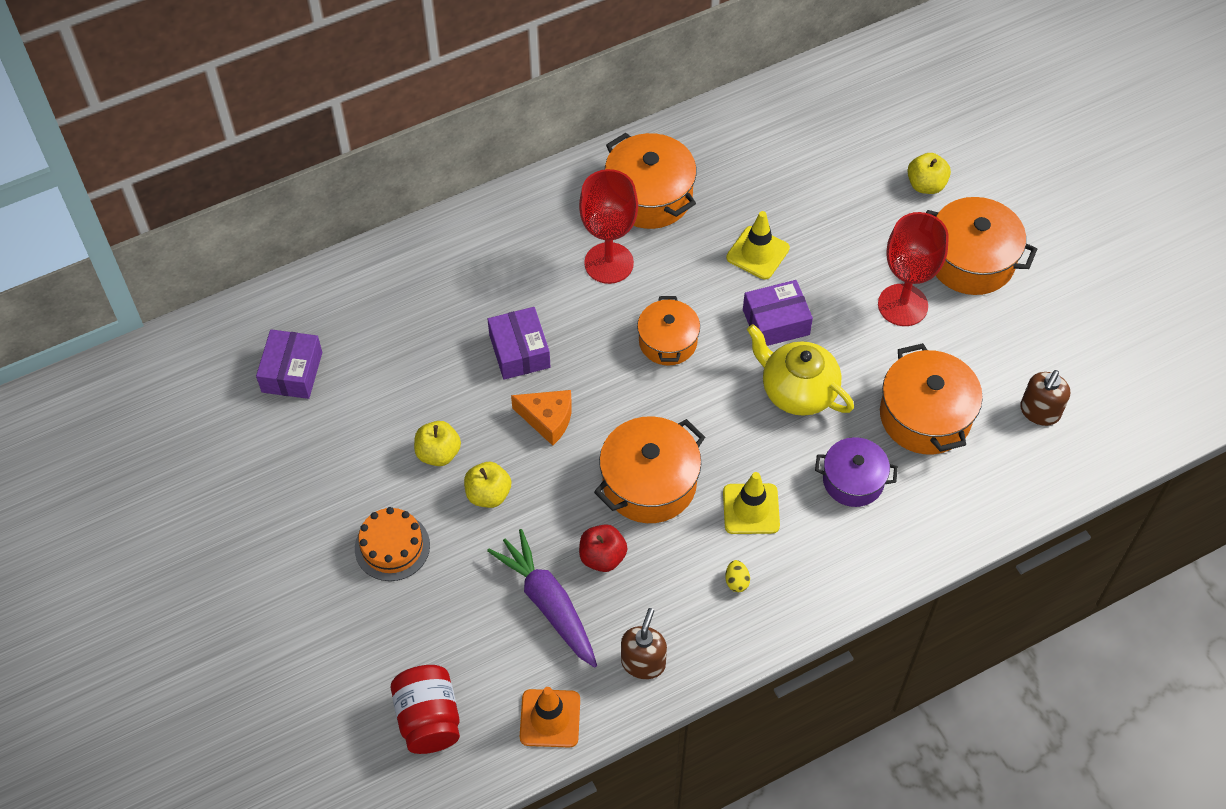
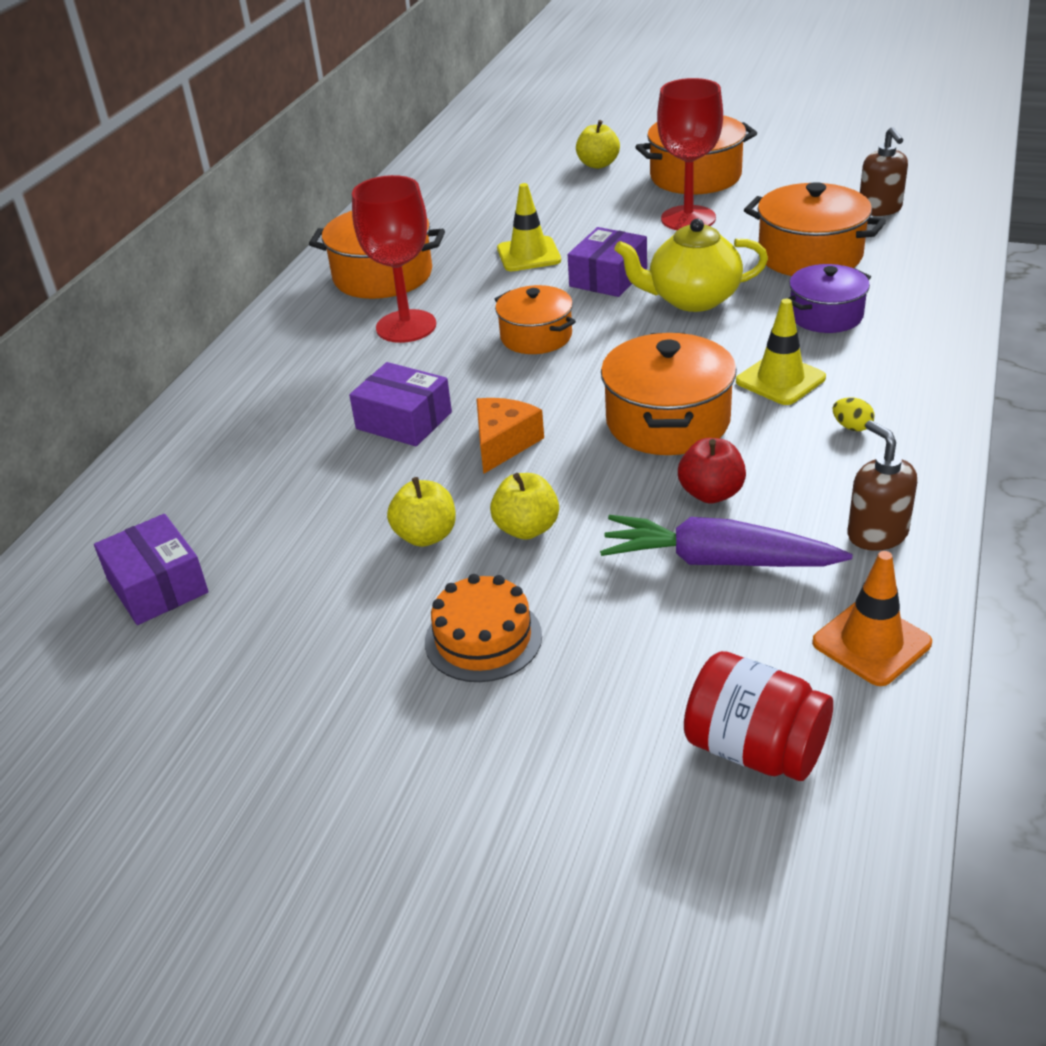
camera: 40 degrees left, 20 degrees down
(548, 419) = (503, 443): orange cheese -> orange cheese turned 45 degrees counterclockwise

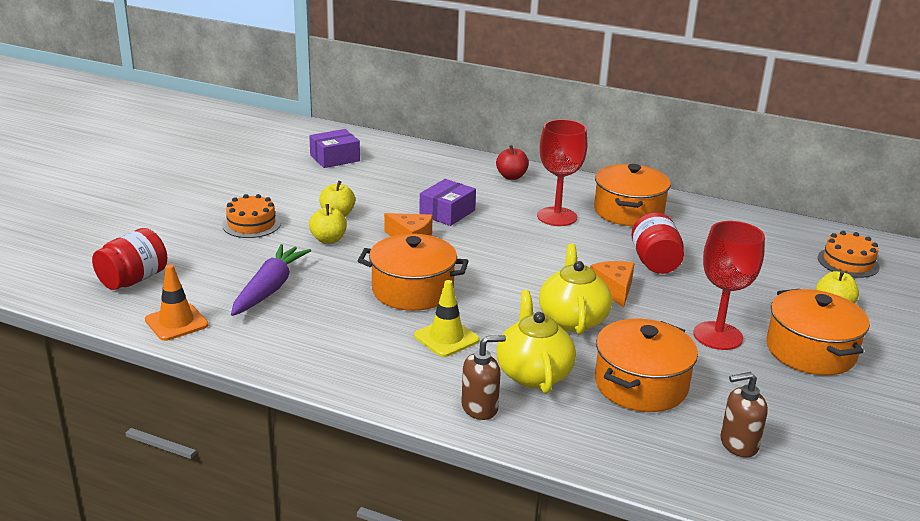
camera: 90 degrees right, 10 degrees down
(498, 155) = (848, 262): none -> orange cake
(528, 255) = (655, 262): yellow traffic cone -> red jar
(536, 336) = (532, 256): orange pot -> none
(608, 277) = (613, 289): purple box -> orange cheese
(711, 493) = (330, 295): red apple -> red apple (511, 177)
(826, 315) = (533, 373): purple pot -> yellow teapot
(851, 427) = (376, 355): yellow egg -> none
(877, 534) = (262, 342): brown soap dispenser -> brown soap dispenser (480, 408)

